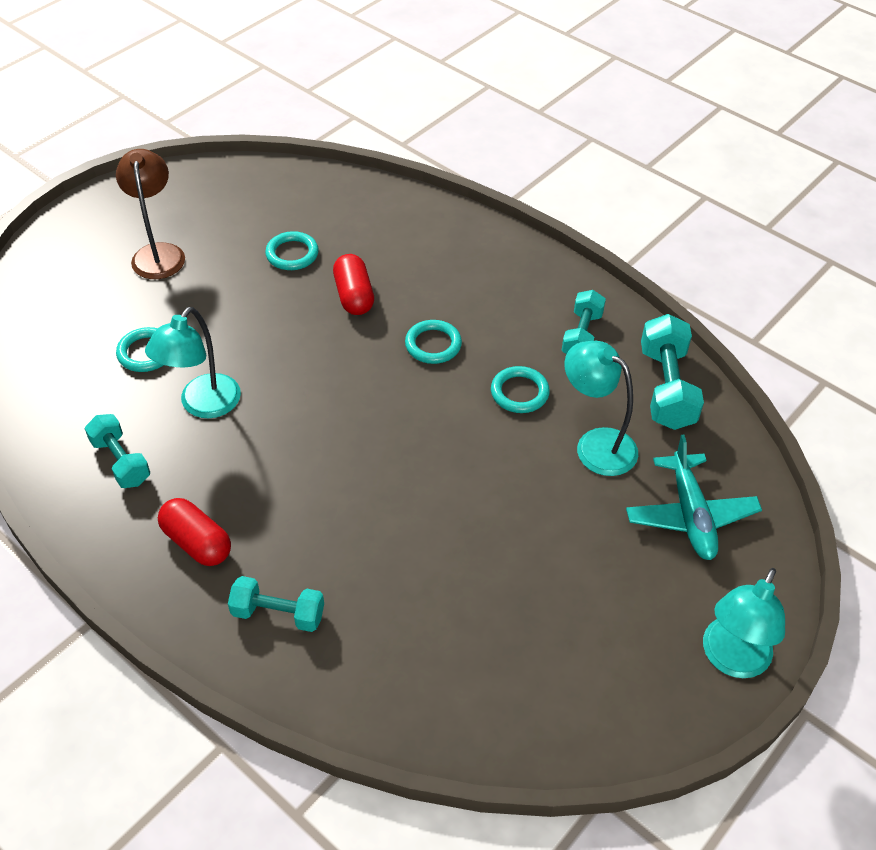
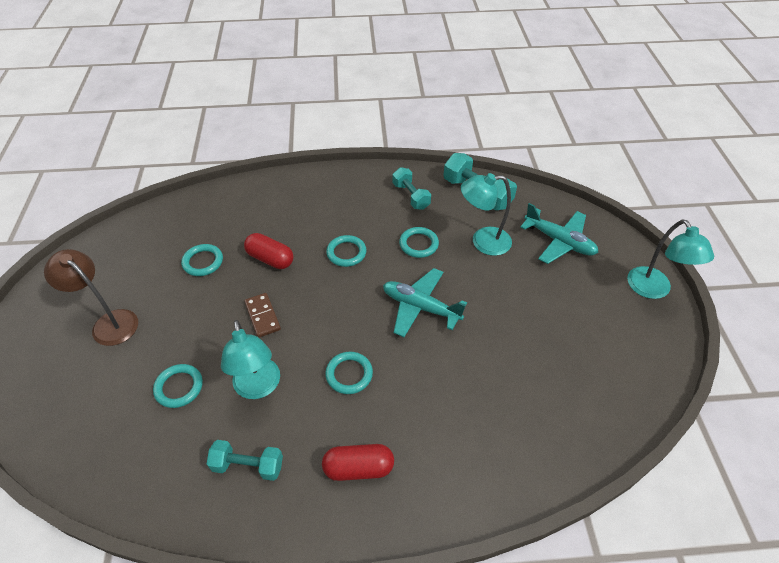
camera: 45 degrees left, 0 degrees up
(278, 613) = (454, 462): turquoise dumbbell -> none
(281, 345) = (262, 316): none -> brown domino
(289, 459) = (349, 374): none -> turquoise ring
(435, 456) = (420, 307): none -> turquoise plane

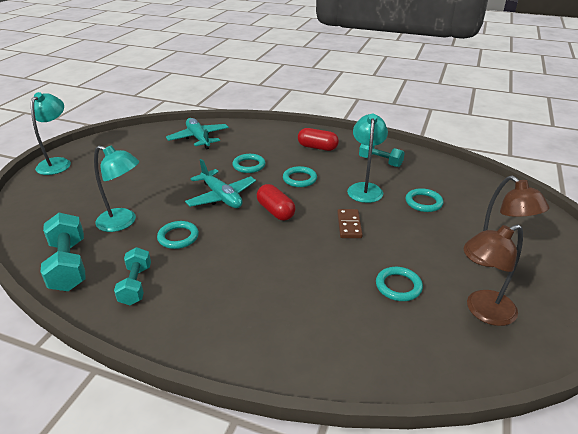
camera: 155 degrees left, 15 degrees down
(131, 262) = (482, 311): none -> brown lamp
(270, 259) = (325, 267): red capsule -> red capsule (275, 211)
(346, 253) = (249, 250): turquoise ring -> turquoise ring (249, 165)
(559, 241) = (66, 204): turquoise plane -> turquoise plane (198, 138)

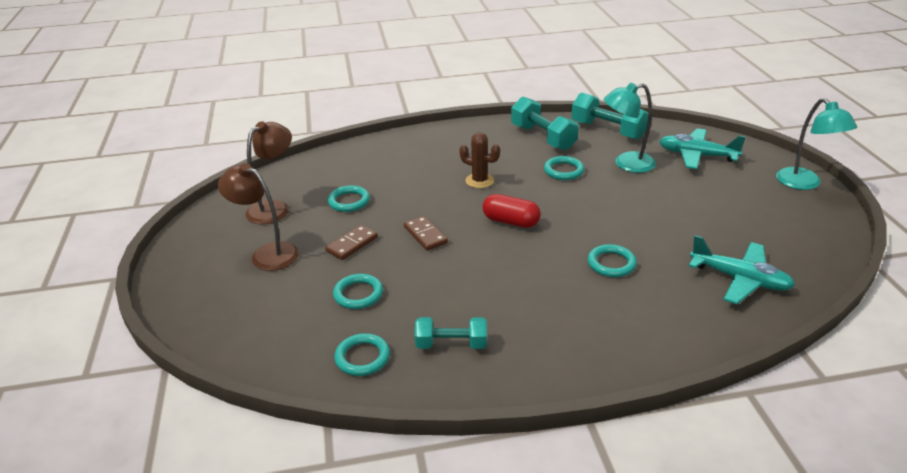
camera: 150 degrees right, 0 degrees up
(136, 285) = (543, 137): turquoise dumbbell -> turquoise dumbbell, size x1.51
(221, 197) = (582, 215): turquoise plane -> turquoise plane (697, 156)
(258, 257) = (479, 181): none -> brown cactus
(299, 179) = (529, 269): turquoise ring -> turquoise ring (362, 357)
(317, 147) = (564, 335): red capsule -> none
(365, 188) = (440, 287): turquoise lamp -> none
(413, 239) = (352, 244): none -> brown domino

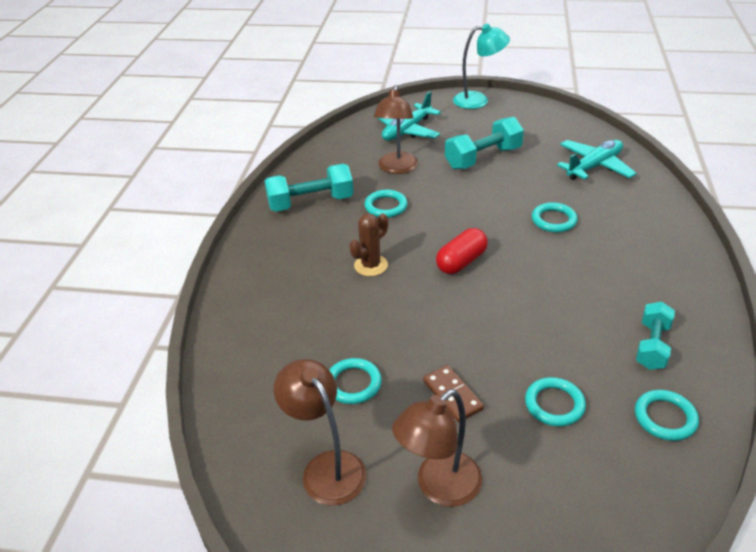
camera: 70 degrees left, 5 degrees up
(425, 235) = (459, 329): brown domino -> none
(607, 130) = (327, 161): turquoise dumbbell -> turquoise dumbbell (483, 158)
(626, 164) = (396, 168): turquoise lamp -> brown lamp

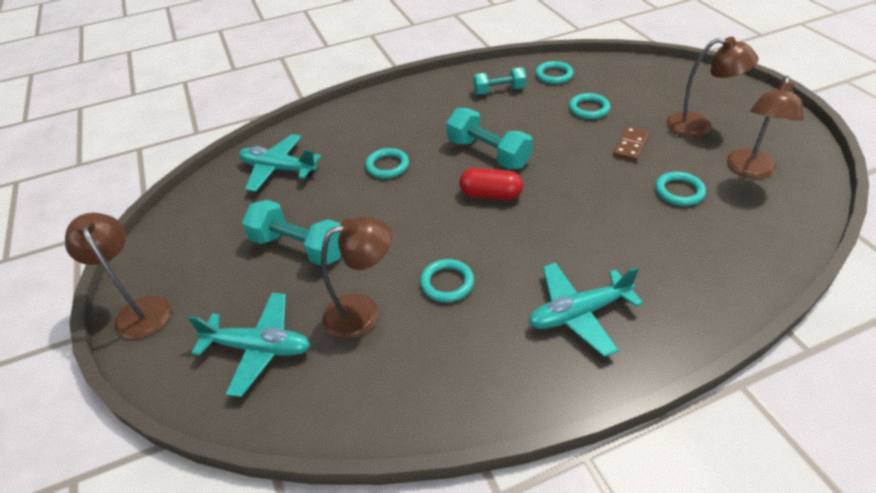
camera: 120 degrees left, 5 degrees up
(299, 250) = (578, 313): none -> turquoise plane
(311, 202) = (491, 357): turquoise dumbbell -> turquoise dumbbell (488, 153)
(371, 265) = (548, 247): brown cactus -> none
(478, 100) = (140, 309): turquoise lamp -> brown lamp

